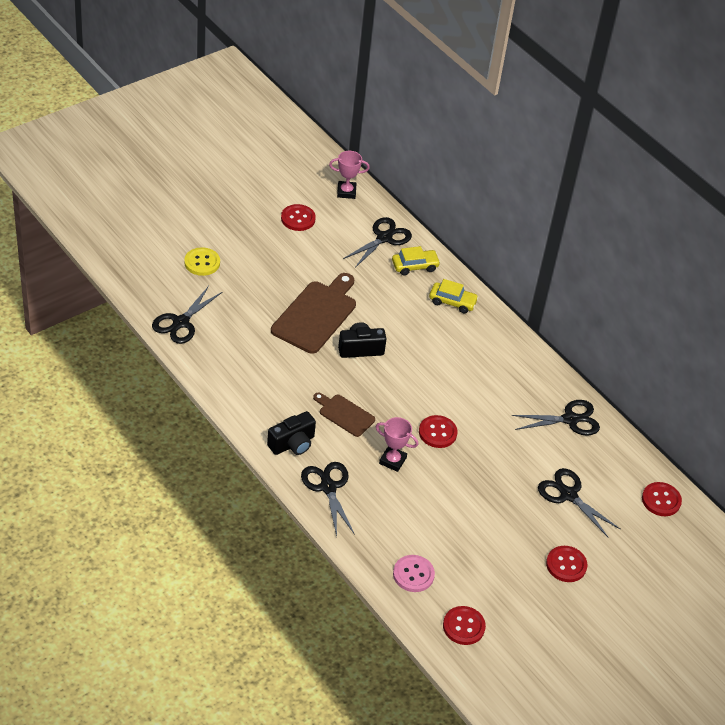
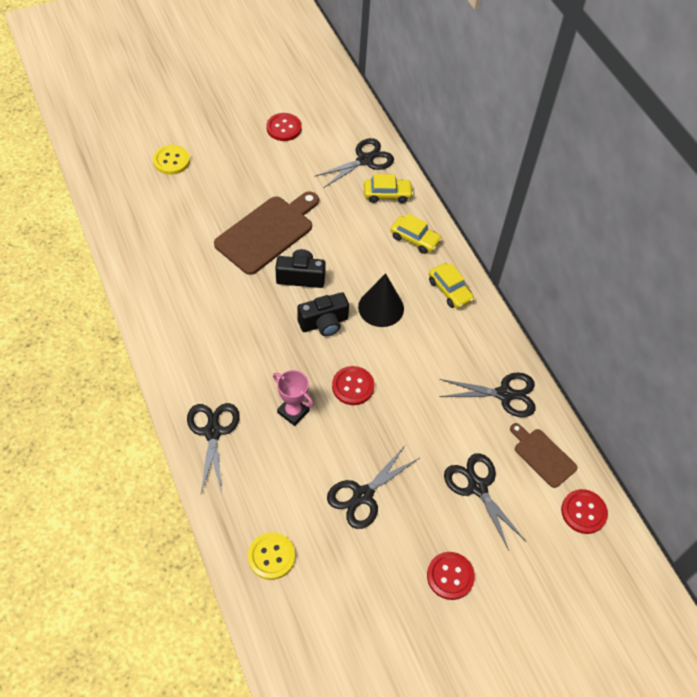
camera: 15 degrees right, 10 degrees up
(180, 323) = (126, 221): black scissors -> black scissors (362, 495)
(292, 444) = (192, 374): black camera -> black camera (324, 323)
(344, 414) = (259, 349): brown cutting board -> brown cutting board (543, 456)
(346, 192) = (342, 107): pink trophy -> none
(413, 574) = (271, 556): pink button -> yellow button
(441, 364) = (381, 307): none -> black cone
(463, 626) = (308, 635): red button -> none
(497, 341) = (450, 290): none -> yellow car

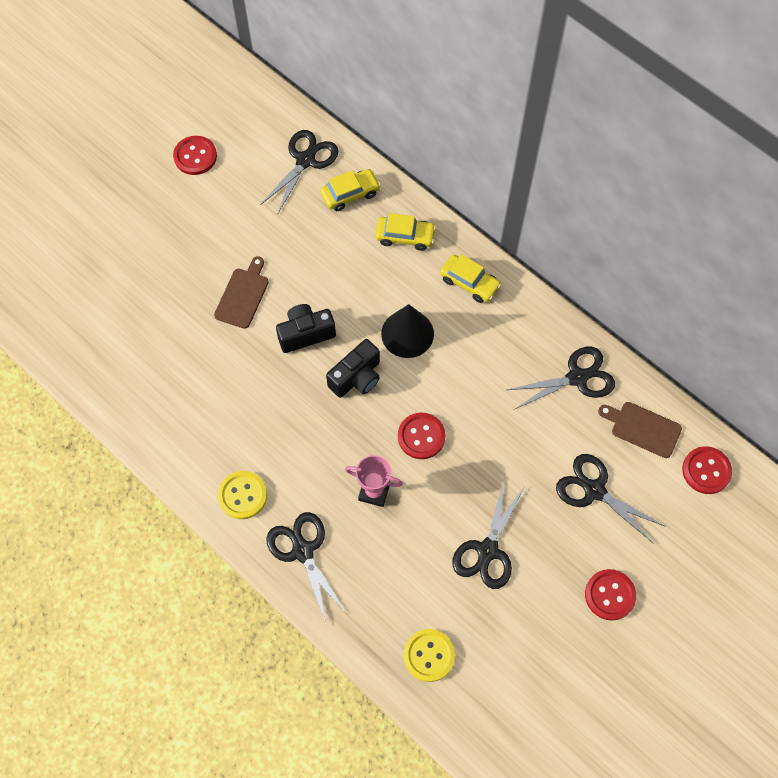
camera: 20 degrees left, 10 degrees up
(171, 161) = (89, 251): yellow button -> yellow button (242, 495)
(267, 232) = (243, 295): brown cutting board -> brown cutting board, size x0.56

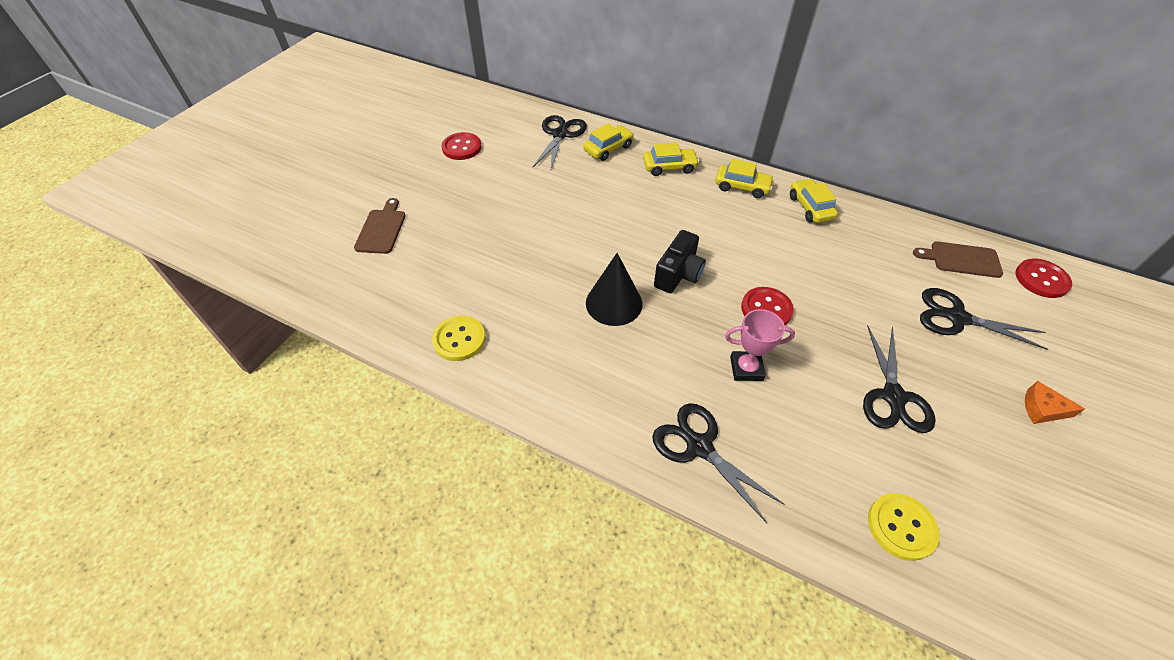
camera: 15 degrees left, 15 degrees down
(242, 495) = (607, 405): yellow button -> yellow button (459, 339)
(243, 295) = (540, 233): brown cutting board -> brown cutting board (381, 229)
(305, 334) = (613, 250): black camera -> none
(407, 333) = (708, 232): black cone -> black cone (614, 303)
(527, 327) = (810, 207): none -> yellow car
(577, 377) = (878, 234): black scissors -> none
(610, 595) = (1042, 409): red button -> orange cheese

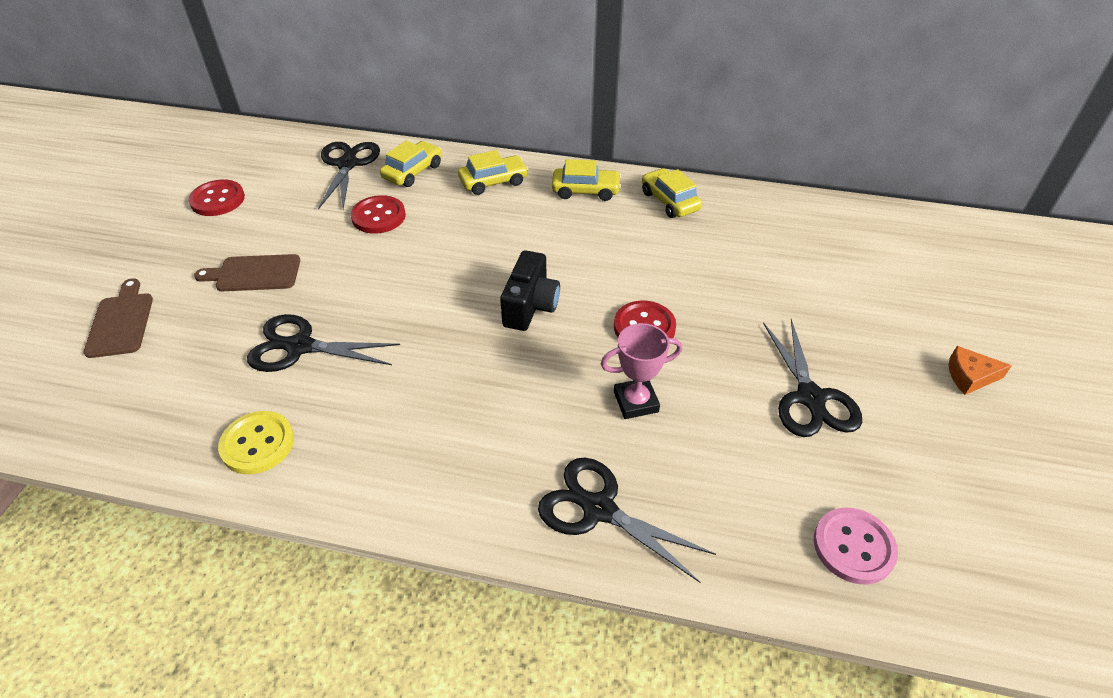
camera: 15 degrees left, 5 degrees down
(614, 303) = (456, 356): black cone -> none
(901, 527) = (853, 547): yellow button -> pink button
(956, 317) = (857, 295): black scissors -> black scissors (300, 346)
(961, 259) = (847, 230): brown cutting board -> brown cutting board (254, 273)
(1041, 279) = (934, 236): red button -> red button (378, 216)

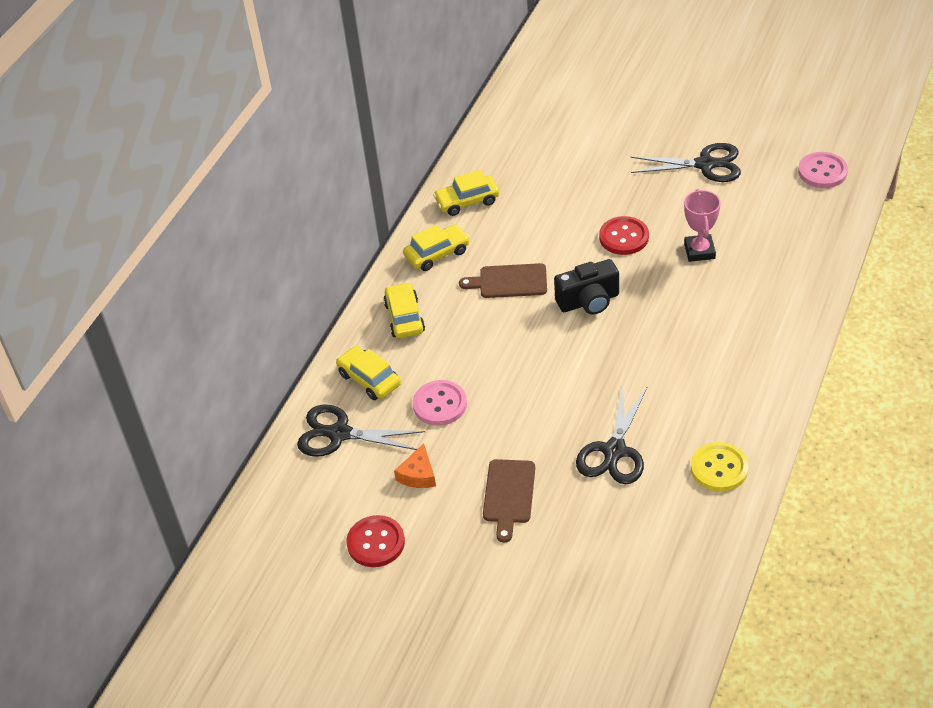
camera: 75 degrees left, 0 degrees up
(121, 322) = (560, 591): brown cutting board -> brown cutting board (509, 281)
(378, 216) = (440, 404): red button -> pink button
(530, 306) = (589, 301): black camera -> black camera turned 135 degrees clockwise
(585, 191) = (437, 254): yellow car -> yellow car turned 45 degrees clockwise
(598, 509) = (790, 279): black scissors -> none
(970, 376) = (695, 88): orange cheese -> orange cheese (418, 474)

